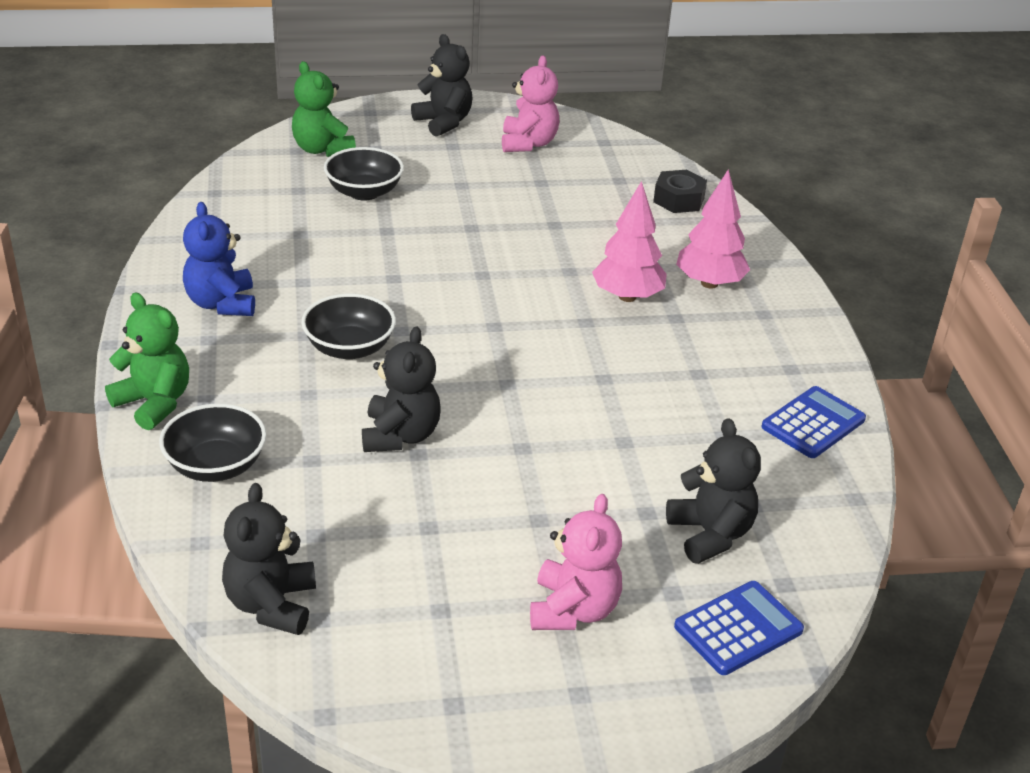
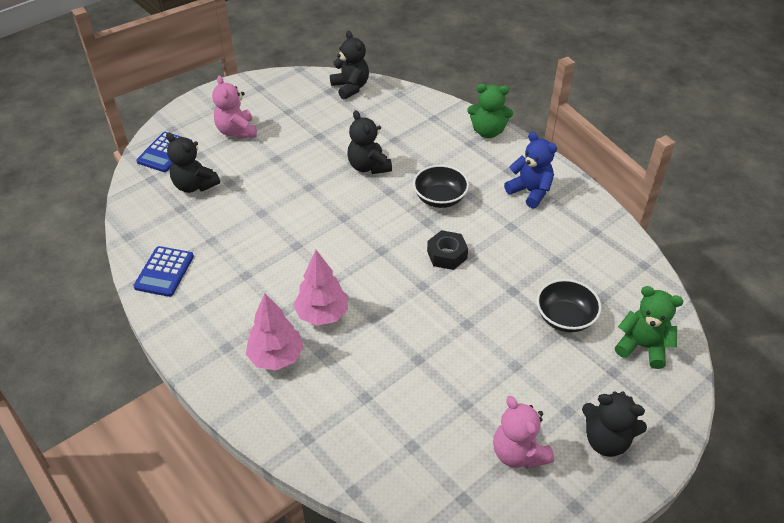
camera: 150 degrees right, 10 degrees up
(216, 466) = (429, 120): black bowl -> none
(678, 200) = (350, 446): black nut -> black nut (447, 255)

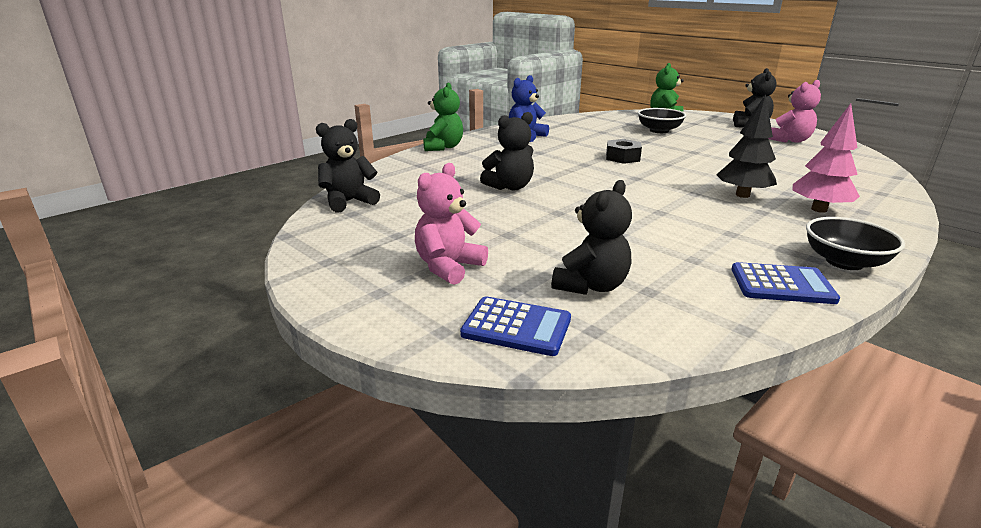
camera: 95 degrees left, 20 degrees down
(237, 131) = (448, 267): pink teddy bear -> pink teddy bear turned 150 degrees clockwise
(322, 314) = (742, 195): pink tree -> black tree
(440, 198) = (549, 160): black bowl -> black bowl (844, 262)

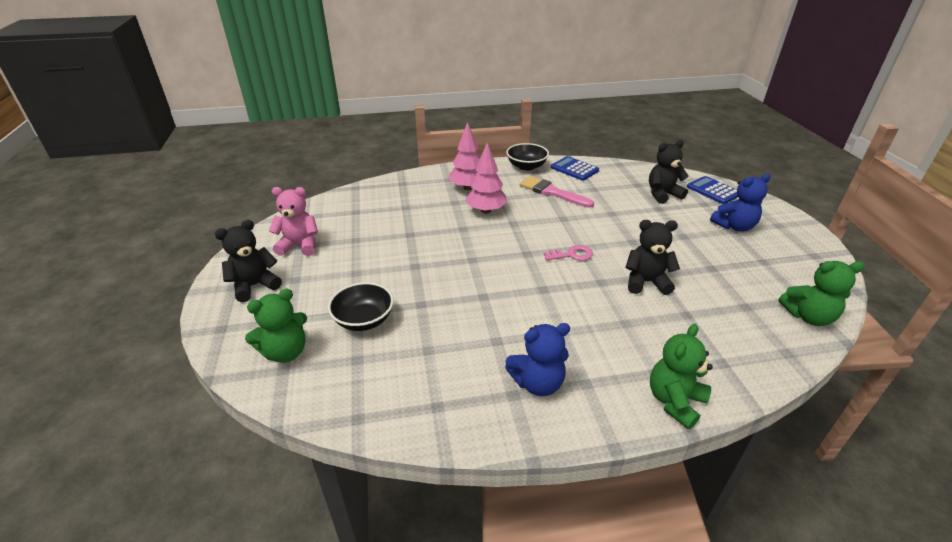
camera: 145 degrees left, 10 degrees up
(349, 202) = (808, 317): black teddy bear -> green teddy bear
(448, 267) = (734, 226): pink teddy bear -> blue teddy bear
(598, 187) = (572, 255): none -> pink key
(622, 157) = (493, 284): black nut -> none
(730, 236) = (552, 192): none -> pink brush
(742, 195) = (486, 211): black tree -> pink tree

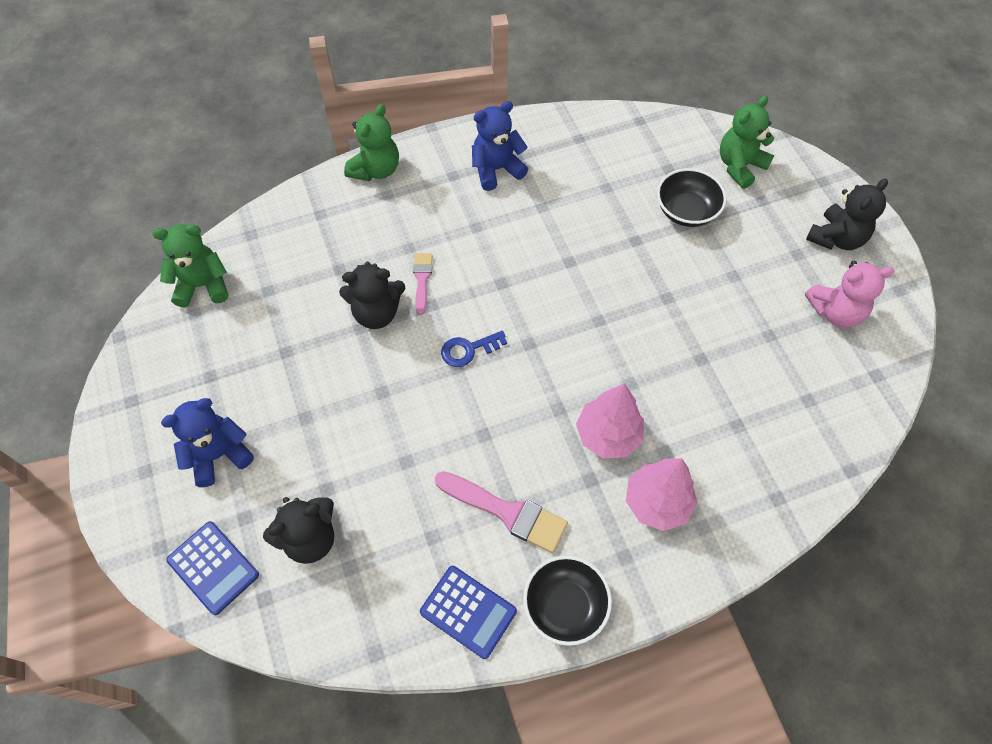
camera: 170 degrees right, 25 degrees up
(572, 255) = (468, 350): pink key -> blue key
(611, 299) = (422, 279): none -> pink brush

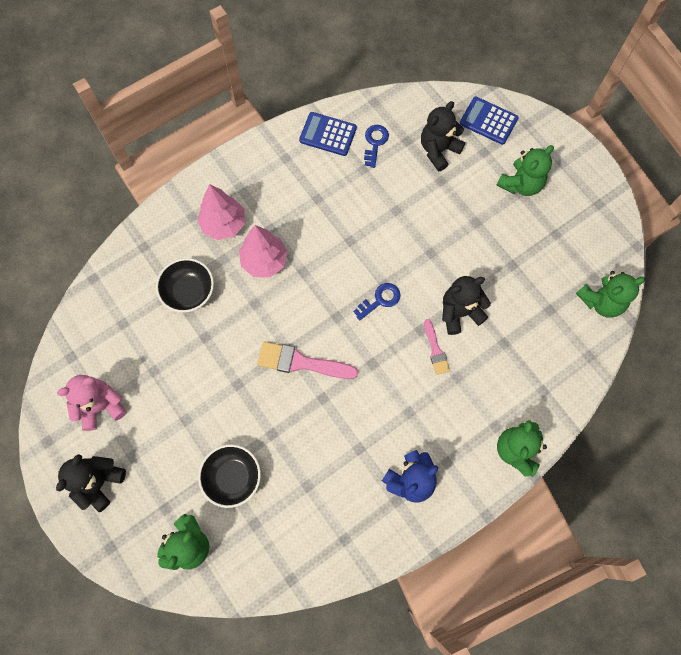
camera: 165 degrees right, 10 degrees up
(218, 455) = (521, 184): blue teddy bear -> green teddy bear
(400, 576) = (375, 143): none -> blue key
(507, 512) = (320, 195): pink brush -> pink brush (301, 362)
(565, 605) = (271, 151): black bowl -> black bowl (189, 292)

